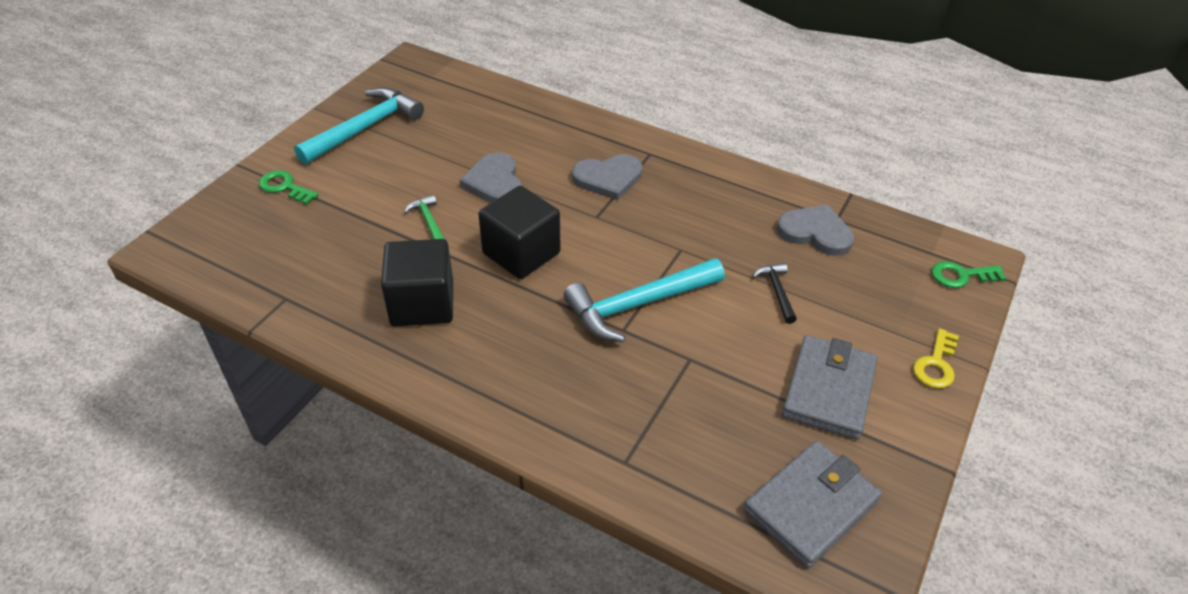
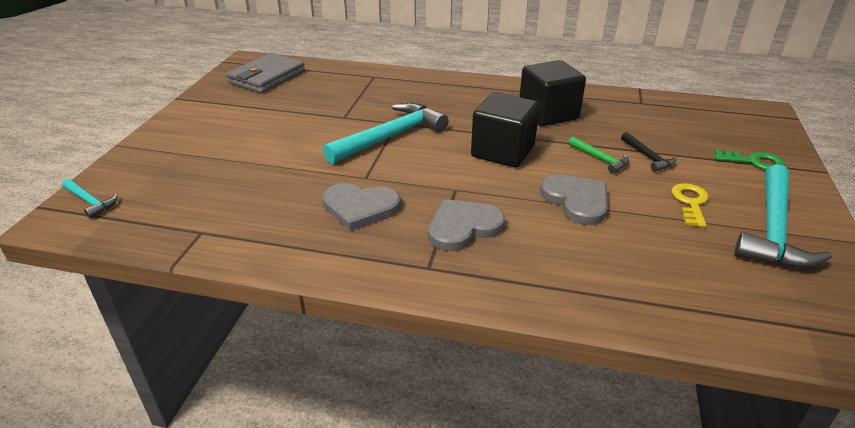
camera: 165 degrees right, 10 degrees down
(777, 291) = (276, 162): black hammer -> black hammer (648, 157)
(815, 232) = (229, 214): grey heart -> grey heart (360, 208)
(828, 390) = (245, 117): grey wallet -> none
(936, 364) = (156, 140): yellow key -> yellow key (690, 202)
(961, 276) = (90, 202): green key -> turquoise hammer

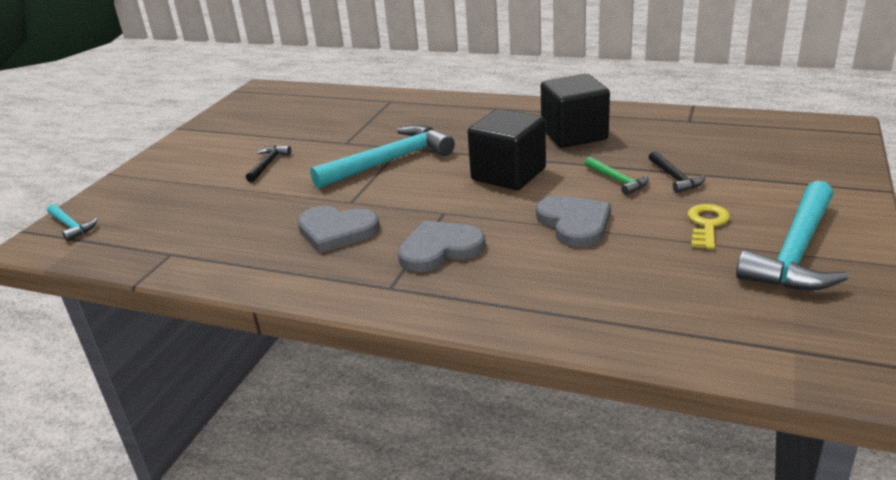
camera: 10 degrees right, 5 degrees down
(267, 77) = (276, 105): grey wallet -> none
(275, 138) = (268, 164): none -> black hammer
(753, 161) = (802, 181): green key -> none

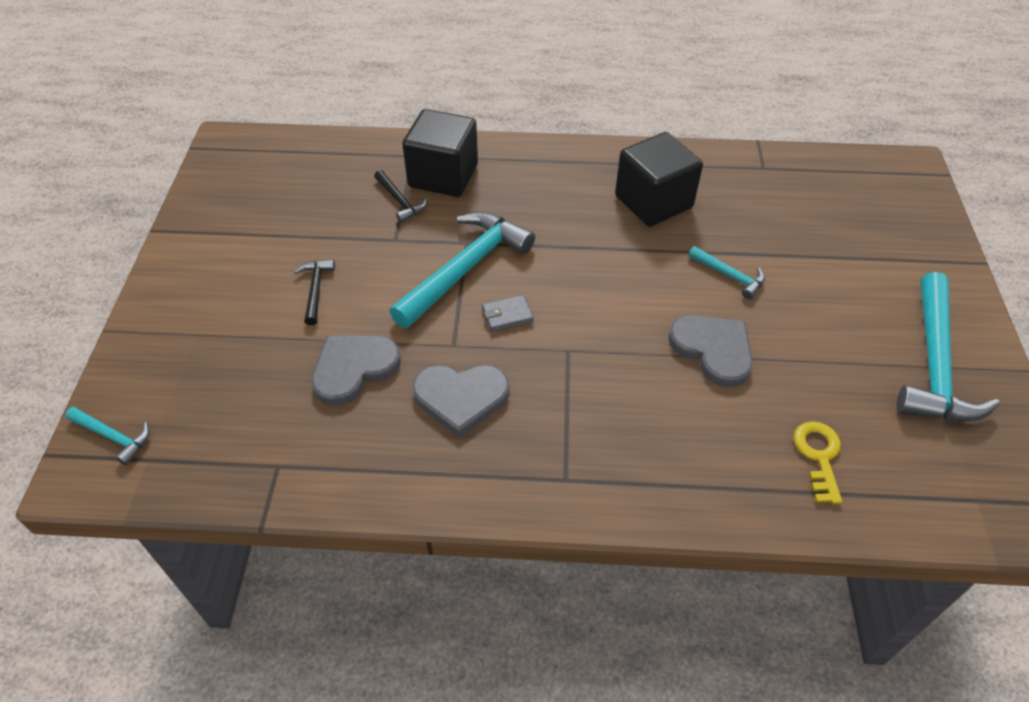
camera: 20 degrees left, 20 degrees up
(406, 189) = (507, 315): none -> grey wallet
(439, 249) = (591, 411): grey heart -> grey heart (353, 369)
(508, 174) = (611, 278): black cube -> black cube (443, 176)
(617, 180) = (729, 275): green hammer -> turquoise hammer
(675, 178) = (784, 265): black hammer -> black hammer (399, 201)
(707, 224) = (841, 334): yellow key -> yellow key (818, 456)

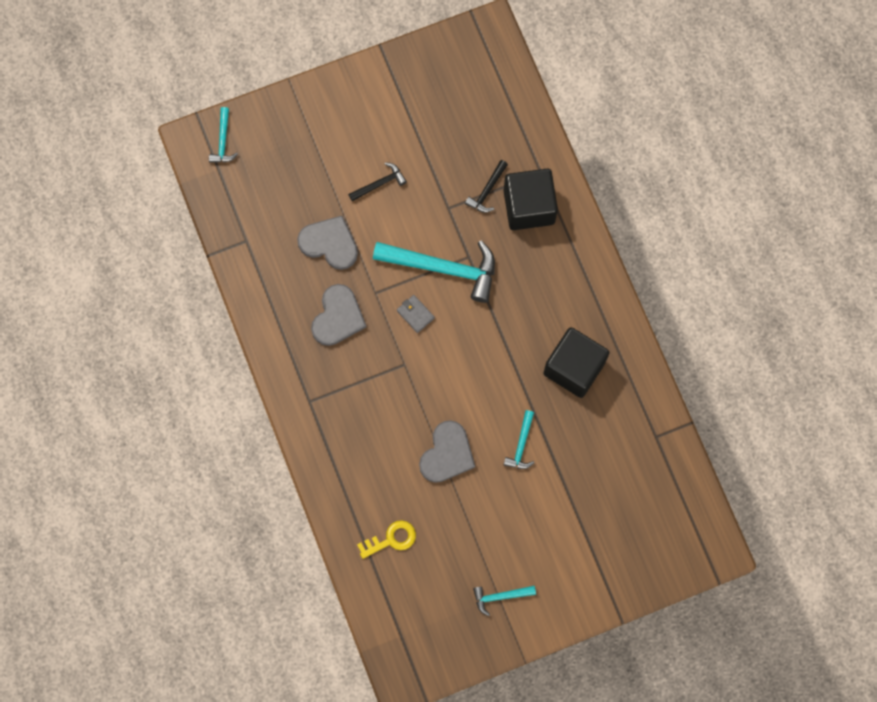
camera: 65 degrees right, 25 degrees up
(461, 398) = (338, 317): grey heart -> grey heart turned 135 degrees counterclockwise
(934, 364) = (500, 596): turquoise hammer -> turquoise hammer, size x0.48

